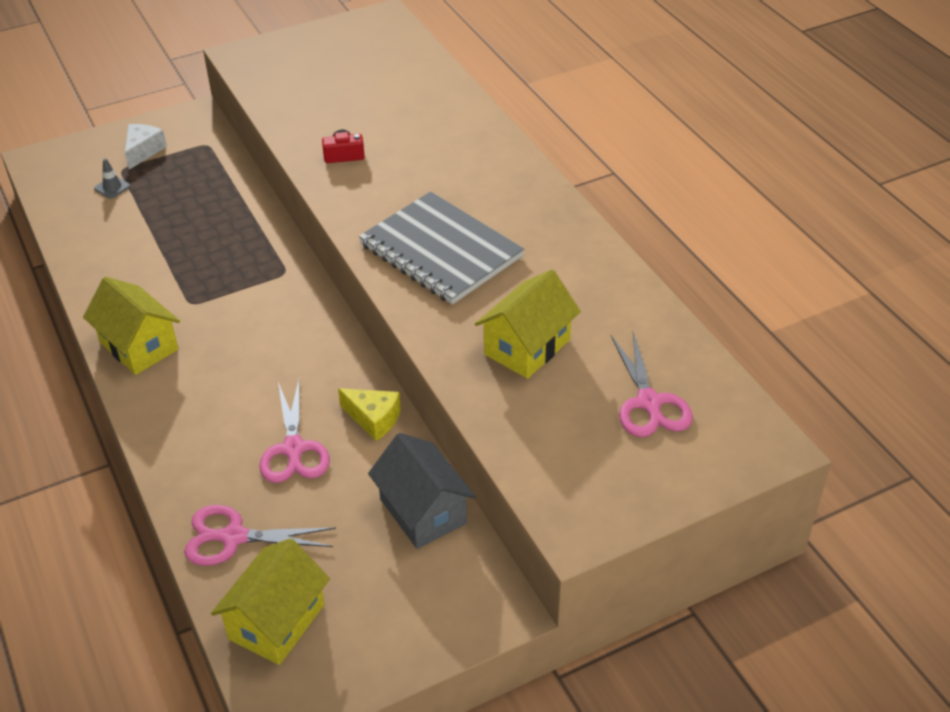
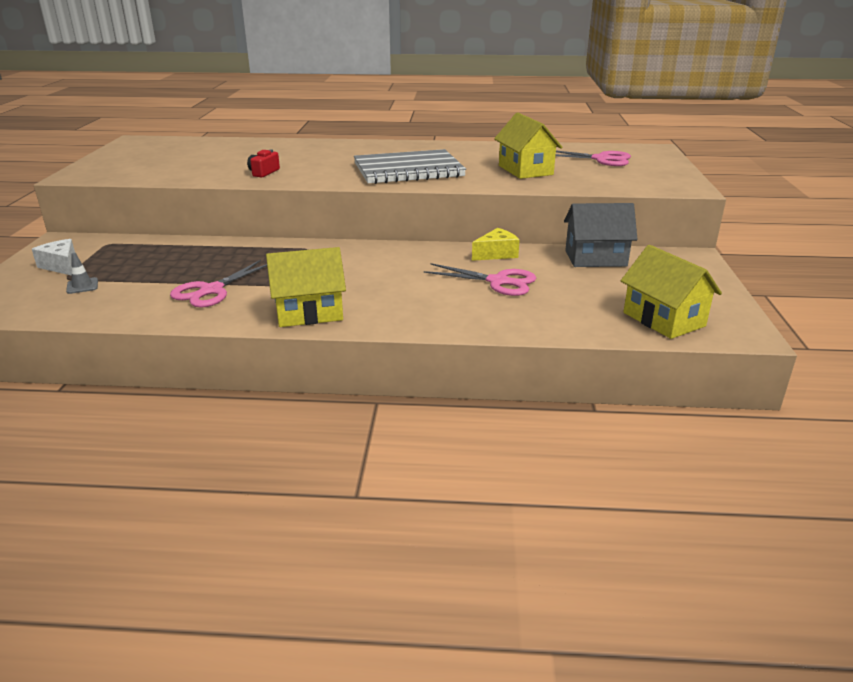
camera: 60 degrees left, 15 degrees down
(233, 537) = (568, 318): pink scissors -> pink scissors (211, 290)

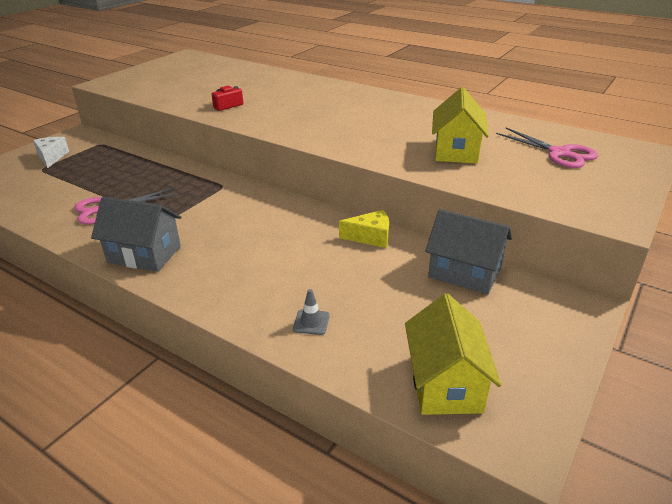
camera: 30 degrees right, 5 degrees up
(82, 286) = (41, 179): grey traffic cone -> grey traffic cone (311, 322)
(309, 312) = (144, 254): yellow house -> grey house
(408, 170) = (344, 127): grey notebook -> none
(498, 282) = (333, 272): pink scissors -> none

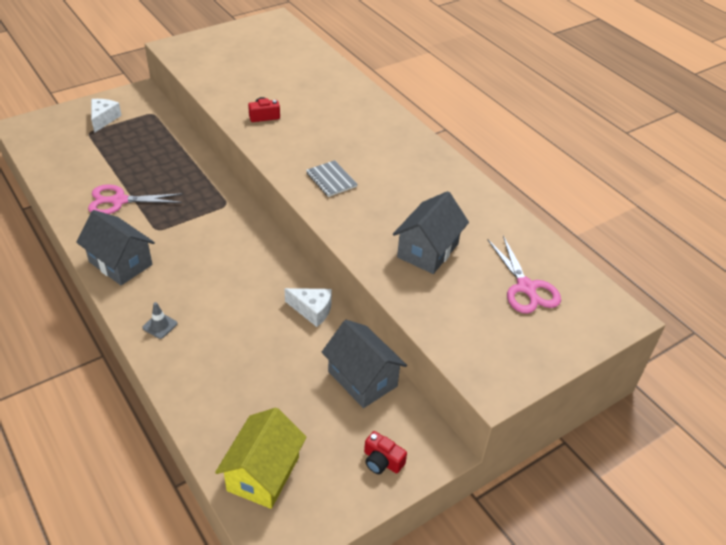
camera: 20 degrees right, 10 degrees up
(311, 322) = (204, 380): grey traffic cone -> grey traffic cone (160, 326)
(326, 129) = (331, 180): none -> grey notebook
(370, 237) = (312, 310): yellow cheese -> white cheese
(456, 151) = (428, 250): yellow house -> grey house
(547, 330) = (382, 461): none -> red camera

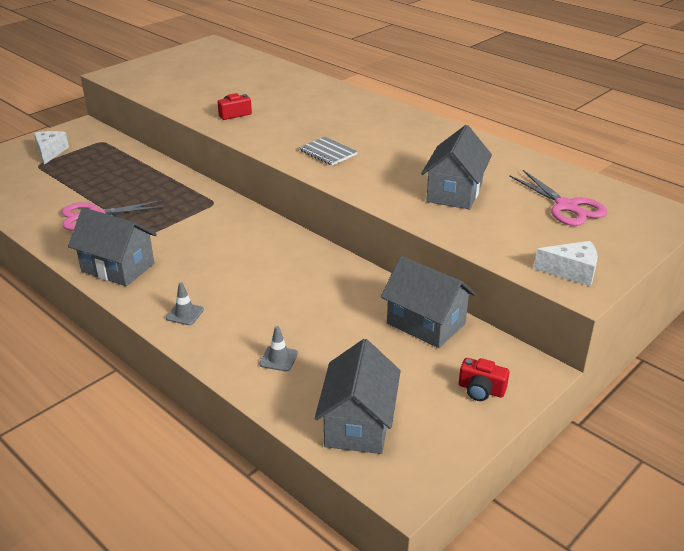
camera: 10 degrees left, 10 degrees down
(221, 390) = (278, 359): none -> grey traffic cone
(263, 473) = (358, 424): yellow house -> grey house
(312, 310) = (345, 275): white cheese -> white cheese (572, 271)

